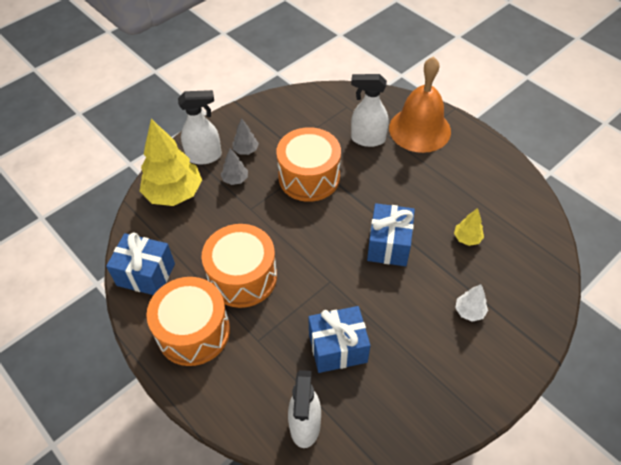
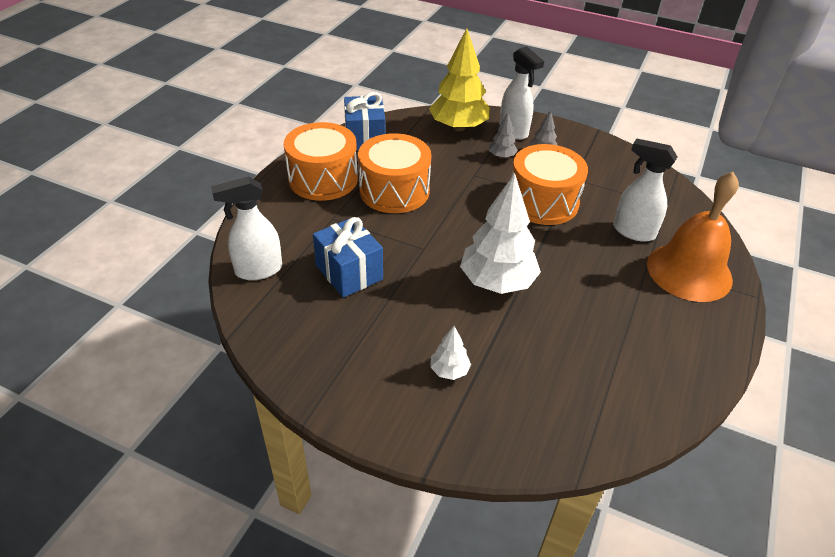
camera: 65 degrees right, 10 degrees down
(367, 139) = (633, 231): white spray bottle -> white spray bottle turned 45 degrees counterclockwise
(389, 245) = (497, 282): blue gift -> white tree
(467, 238) = (554, 349): yellow tree -> none

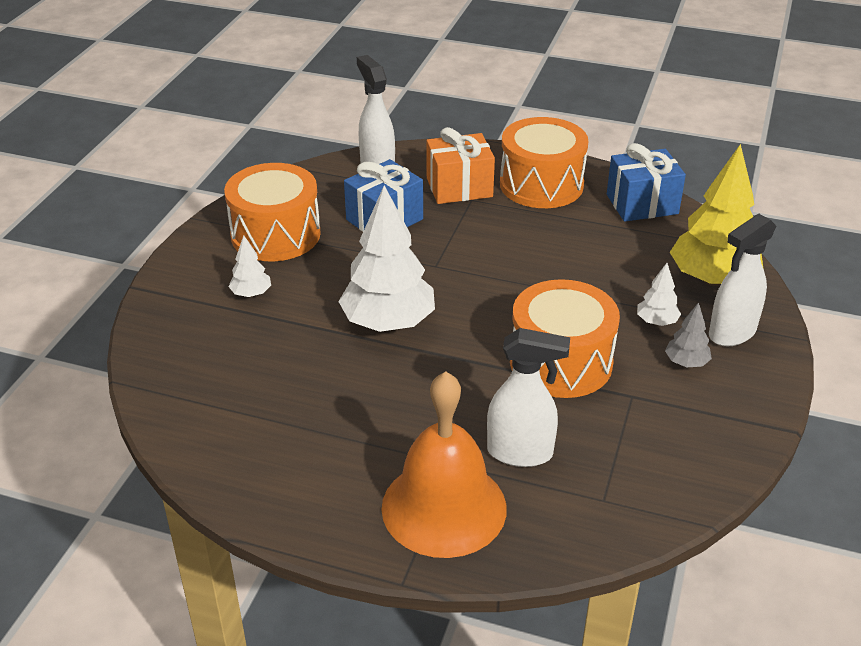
camera: 85 degrees right, 5 degrees down
(312, 223) = (459, 187): none -> orange gift
(394, 191) = (537, 236): orange drum -> orange drum (275, 234)
(501, 156) = (656, 322): grey tree -> white tree
(633, 231) = (520, 453): white spray bottle -> white spray bottle turned 75 degrees clockwise

